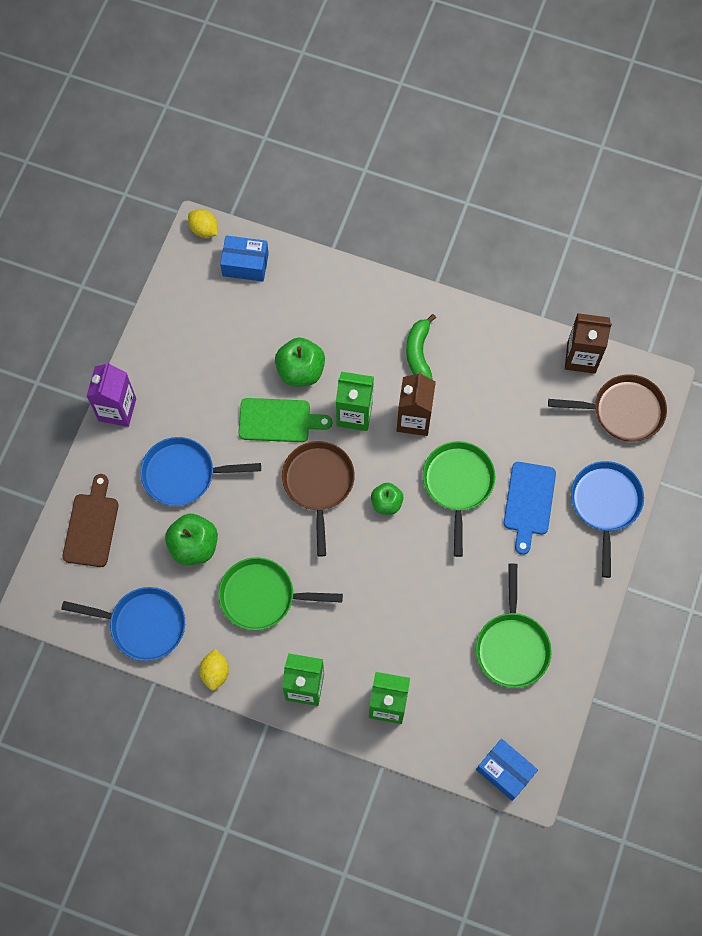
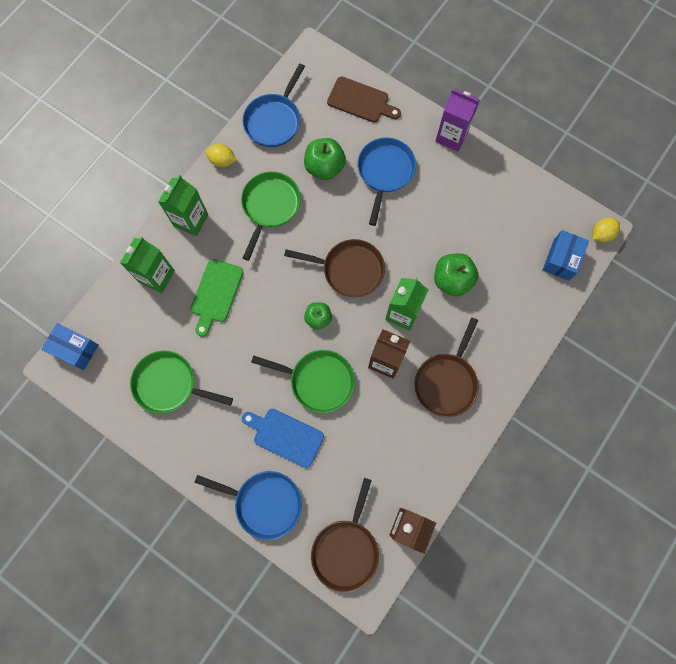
camera: 105 degrees right, 5 degrees up
(278, 420) = (412, 252): green cutting board -> green cutting board (216, 294)
(418, 352) = (446, 382): green banana -> brown pan
(505, 771) = (75, 349): blue box -> blue box turned 60 degrees clockwise

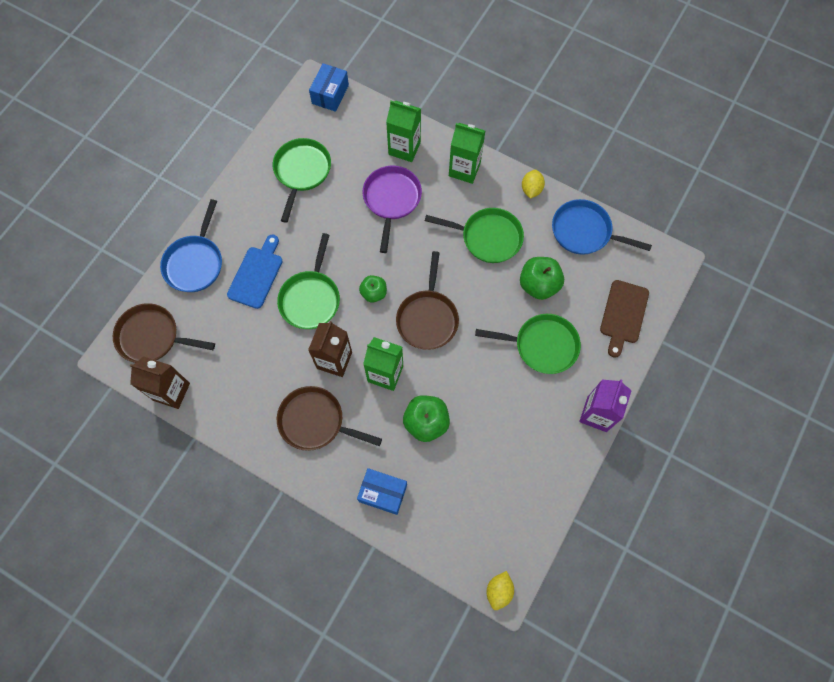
camera: 85 degrees right, 5 degrees down
(216, 294) = (391, 200): green cutting board -> purple pan
(385, 172) = (542, 345): blue pan -> green pan
(561, 259) = (462, 543): blue box -> blue box (383, 493)
(601, 234) = (499, 591): yellow lemon -> yellow lemon turned 60 degrees clockwise

